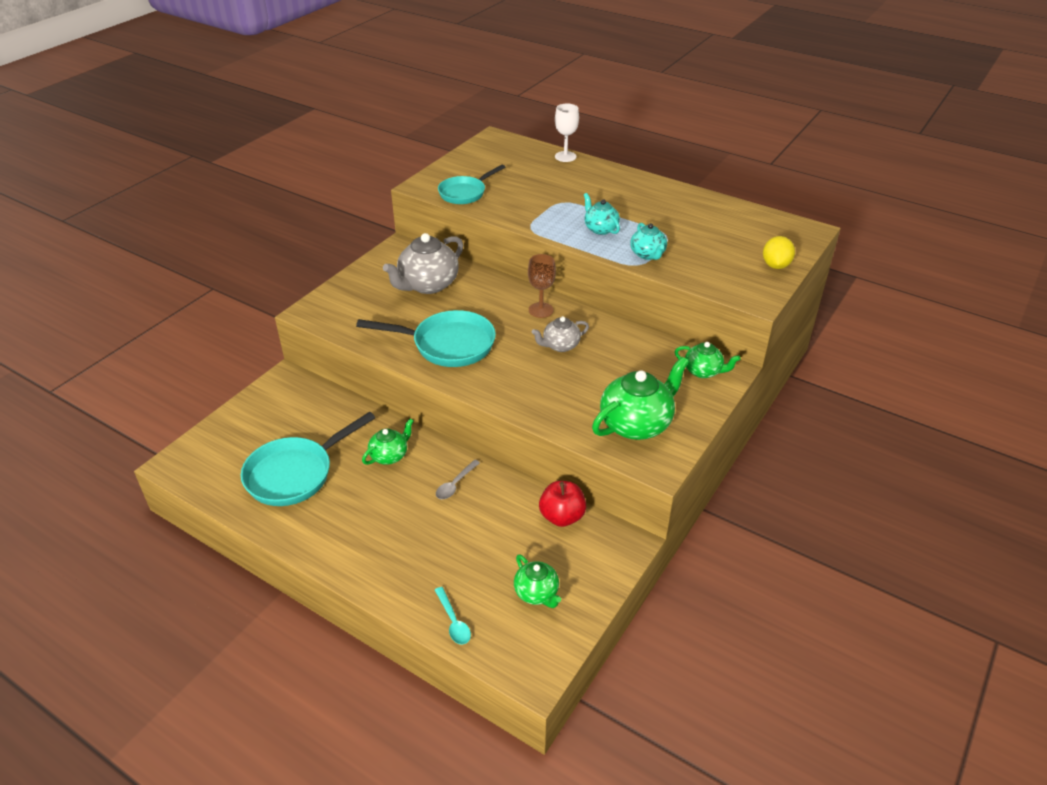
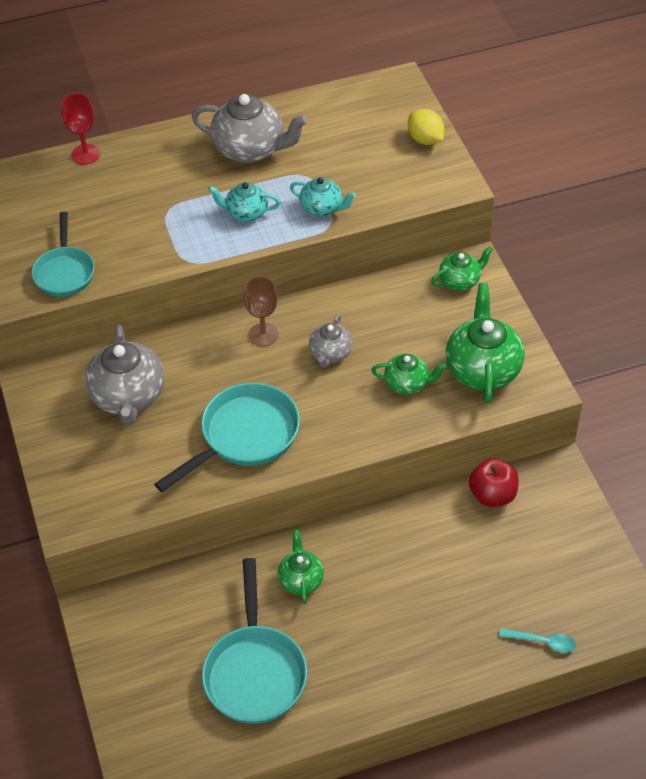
camera: 50 degrees left, 10 degrees up
(455, 484) = (386, 549): grey spoon -> none
(537, 593) = (560, 565): green teapot -> green teapot (407, 383)
(565, 156) = (85, 154): white goblet -> red goblet
(656, 205) = (250, 149): none -> grey teapot

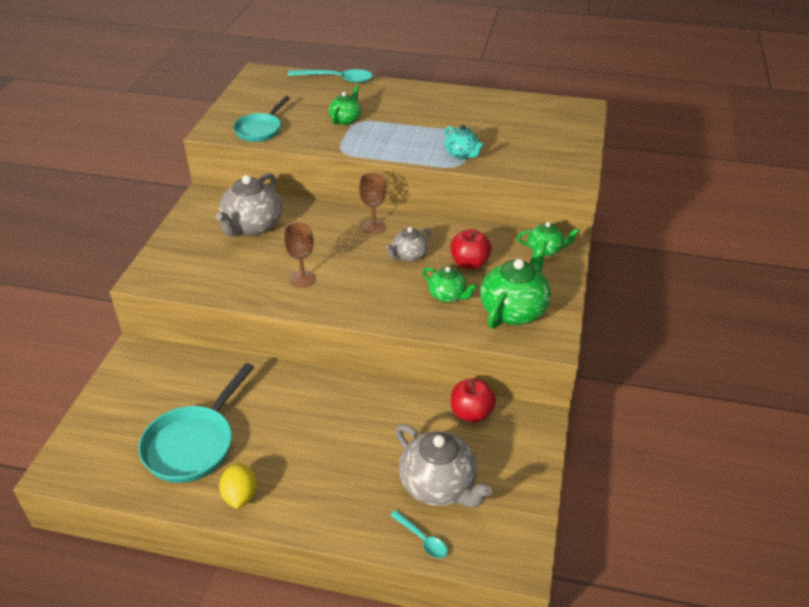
camera: 30 degrees right, 10 degrees down
(85, 154) = (337, 79): red goblet -> turquoise spoon
(244, 436) = (302, 279): turquoise pan -> brown goblet
(246, 213) = (407, 140): turquoise teapot -> none
(250, 149) = (444, 109): grey teapot -> grey teapot (439, 486)
(301, 579) = (281, 400): green teapot -> green teapot (346, 119)
(398, 333) = (469, 263): none -> red apple
(425, 140) = (574, 143): yellow lemon -> yellow lemon (240, 496)

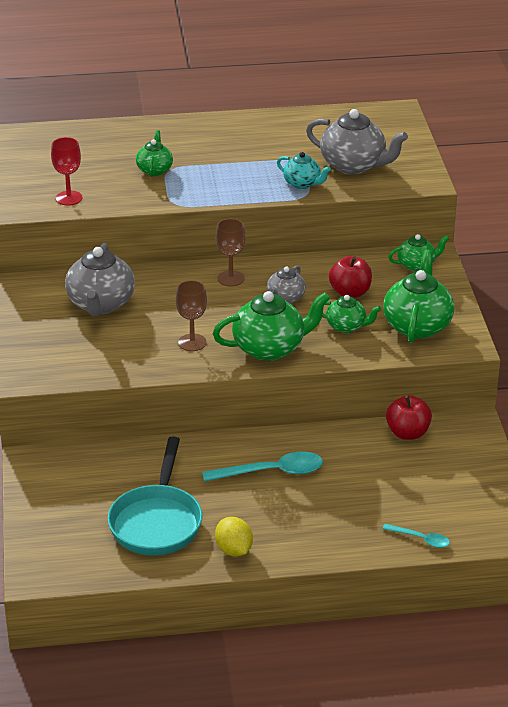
camera: 20 degrees left, 5 degrees down
(260, 130) = (69, 198): turquoise pan -> red goblet
(337, 79) = (111, 126): turquoise spoon -> turquoise spoon (272, 472)
(366, 301) = (270, 348): none -> green teapot
(439, 486) = (411, 497): grey teapot -> grey teapot (354, 165)

